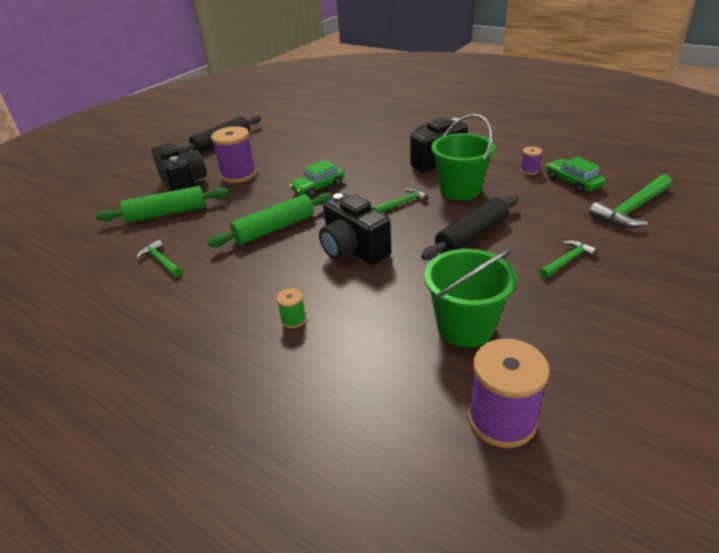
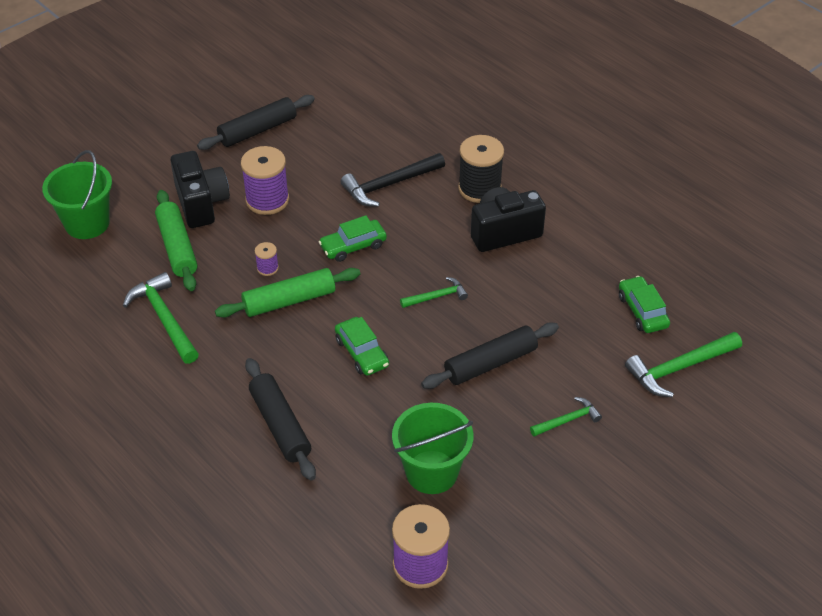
camera: 10 degrees right, 10 degrees up
(161, 261) = (164, 318): green hammer -> green hammer, size x1.72
(167, 213) = (177, 247): green rolling pin -> green rolling pin turned 75 degrees clockwise
(293, 319) = (280, 425): green spool -> black rolling pin
(333, 152) = (389, 185): none -> black hammer
(353, 250) = (361, 353): black camera -> green car
(402, 142) = (479, 188): none -> black spool
(460, 190) = (510, 292): green bucket -> green bucket (87, 223)
(529, 171) = (604, 279): purple spool -> purple spool (267, 268)

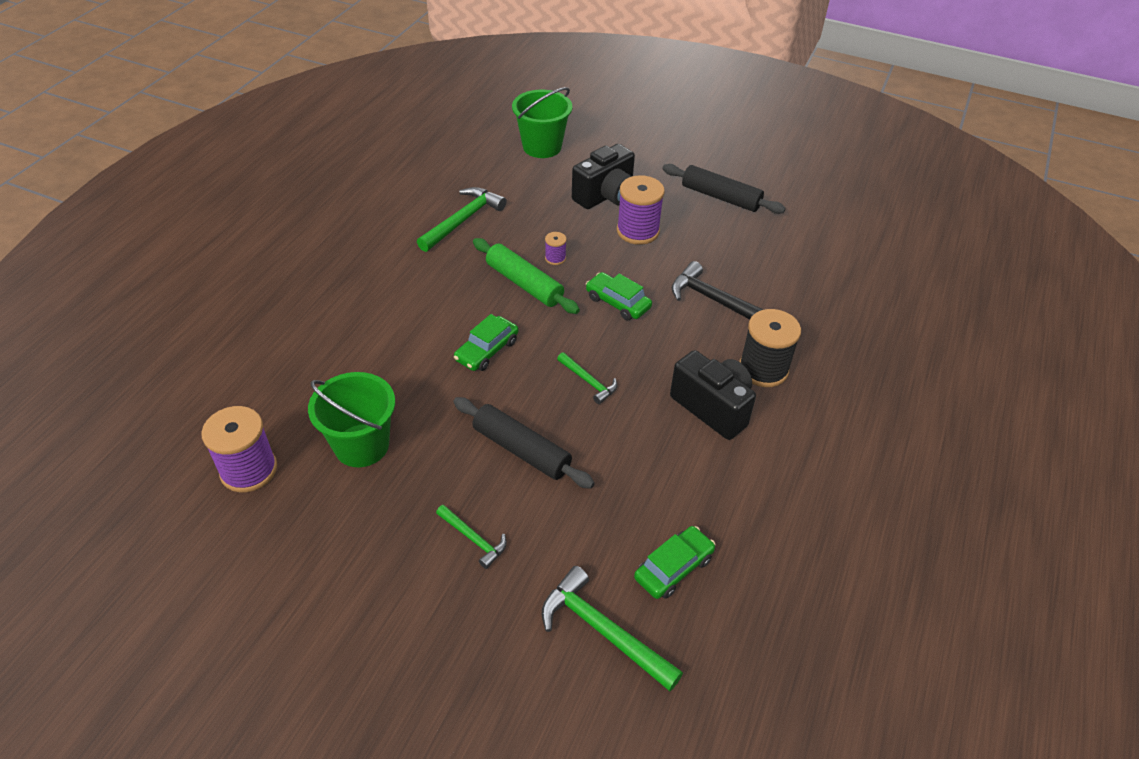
camera: 65 degrees right, 0 degrees up
(177, 247) = (546, 200): green rolling pin -> none
(280, 425) = (377, 325): black rolling pin -> none

